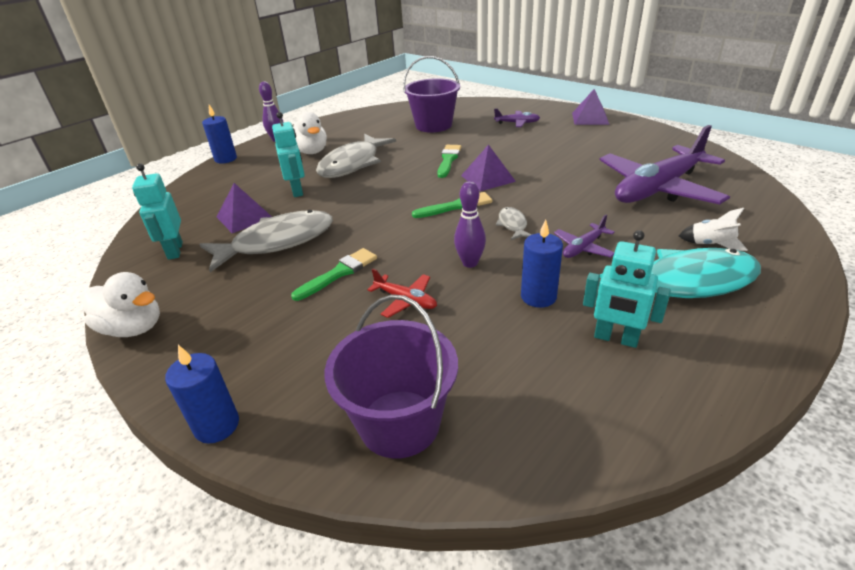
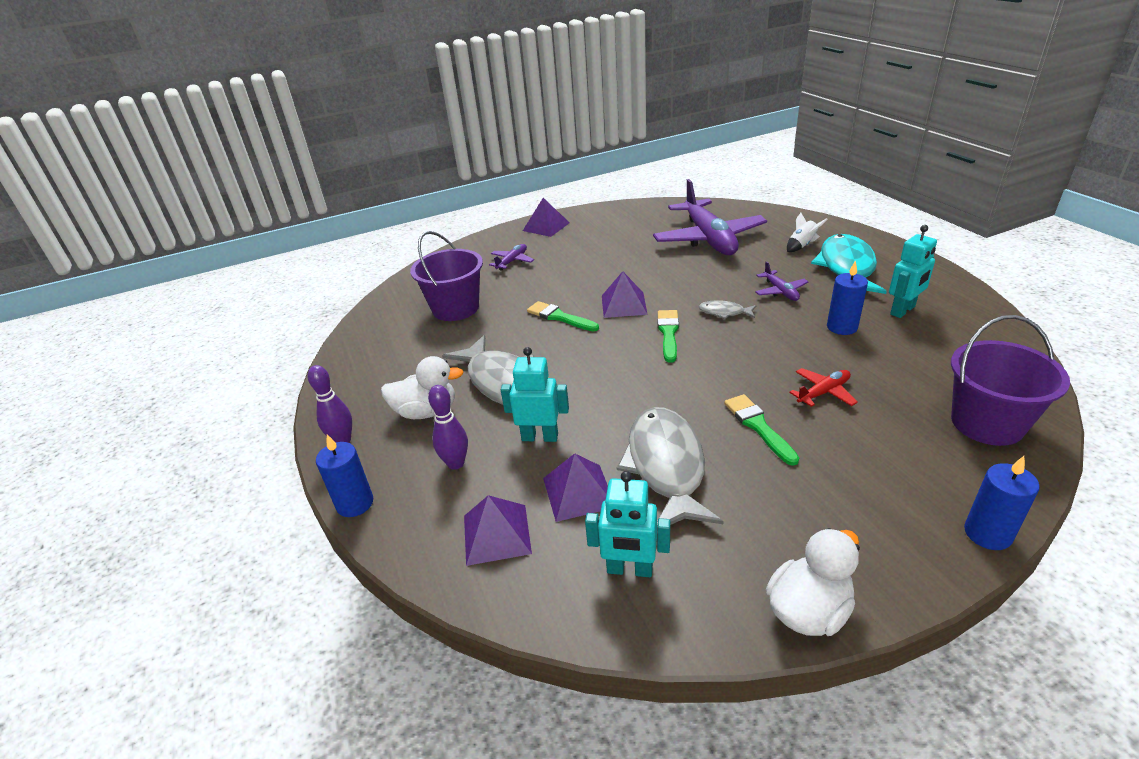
camera: 65 degrees left, 0 degrees up
(204, 202) = (496, 534): none -> purple pyramid
(470, 263) = (777, 347): purple bowling pin -> purple bowling pin (456, 463)

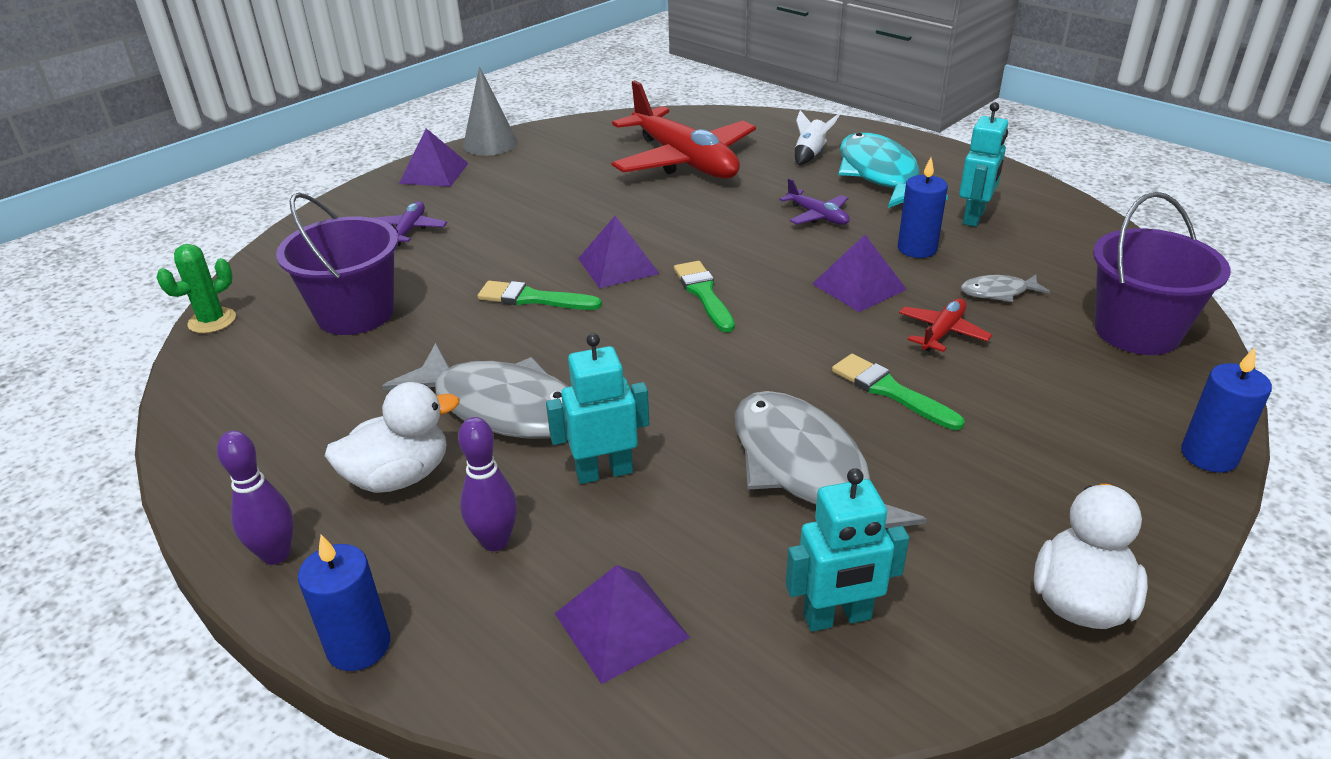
camera: 25 degrees left, 0 degrees up
(381, 299) = (212, 321): none -> green cactus
(578, 492) = (706, 534): purple pyramid -> purple pyramid (858, 286)
(590, 211) = (490, 144): none -> grey cone
(709, 238) = (684, 161): purple plane -> red plane
(724, 312) = (762, 254): grey fish -> grey fish (998, 292)

